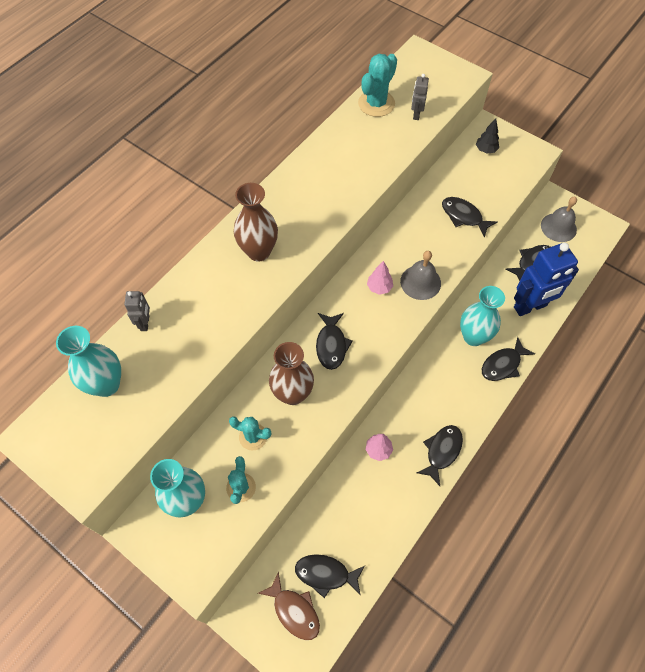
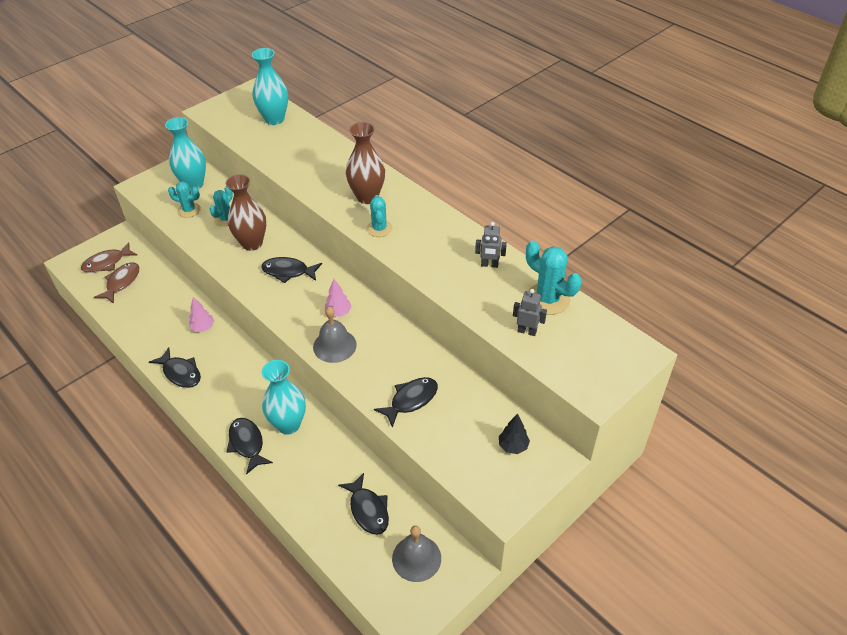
camera: 100 degrees right, 15 degrees down
(145, 323) = (318, 136): grey robot -> grey robot (489, 265)
(308, 232) = (379, 228): none -> turquoise cactus
(326, 574) = (121, 283): black fish -> brown fish
(530, 307) = (308, 490): blue robot -> none

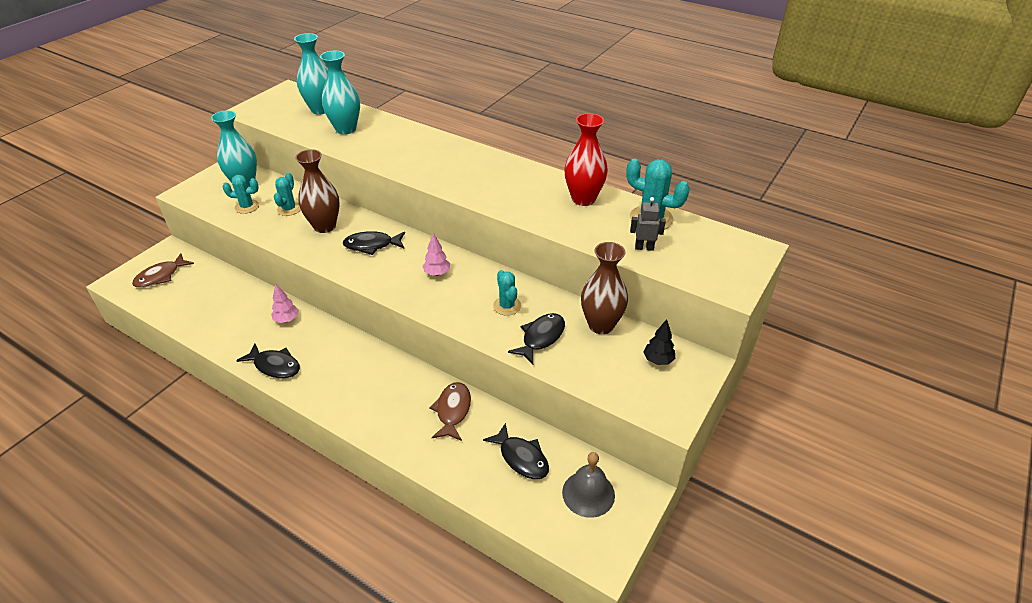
camera: 15 degrees left, 5 degrees down
(121, 283) = (183, 292): brown fish -> brown fish (452, 411)
(247, 444) = (370, 420): black fish -> none
(288, 424) = (409, 393): turquoise vase -> turquoise vase (346, 129)
(334, 345) = (444, 302): grey bell -> none
(367, 197) = (440, 160): brown vase -> brown vase (601, 325)
(379, 228) = (463, 184): turquoise cactus -> turquoise cactus (507, 306)
(489, 265) = (583, 199): grey robot -> red vase

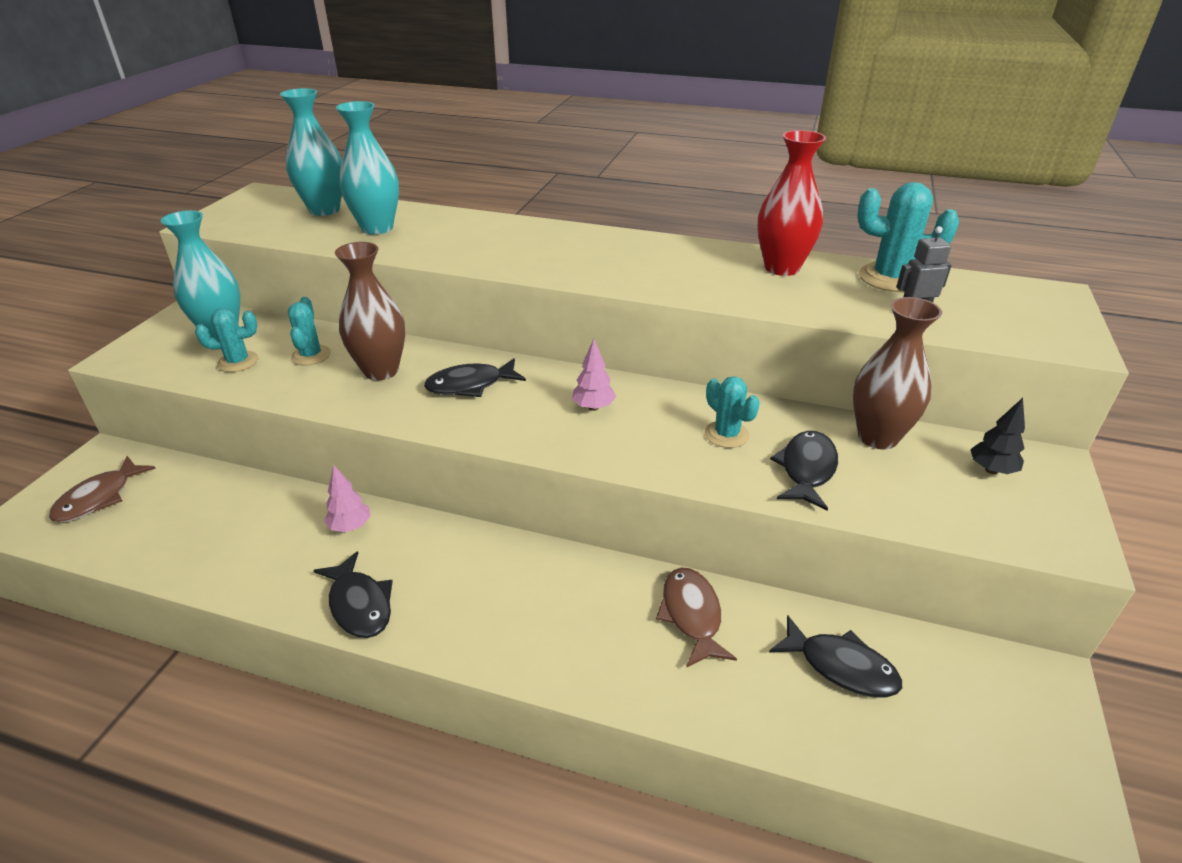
camera: 15 degrees left, 5 degrees down
(275, 366) = (359, 604): black fish -> black fish turned 45 degrees clockwise
(588, 493) = (976, 700): grey bell -> none

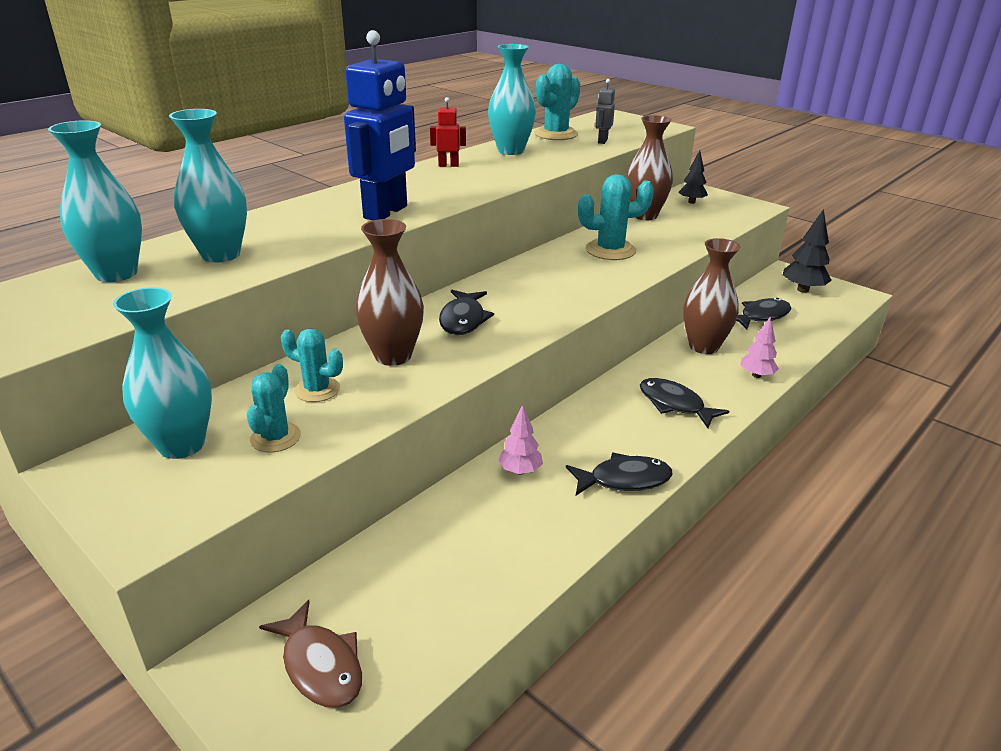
camera: 65 degrees left, 5 degrees down
(519, 258) = (386, 212): none -> blue robot
(593, 407) = (541, 281): pink tree -> pink tree (756, 375)
(686, 250) = (448, 165): none -> red robot
(692, 615) = (703, 346): brown fish -> brown vase
(726, 434) = (610, 250): turquoise cactus -> turquoise cactus, size x1.56
(782, 268) = (511, 151): red vase -> turquoise vase
(806, 470) = (662, 240): black fish -> black fish (674, 404)
(997, 711) = (803, 290): none -> black tree

